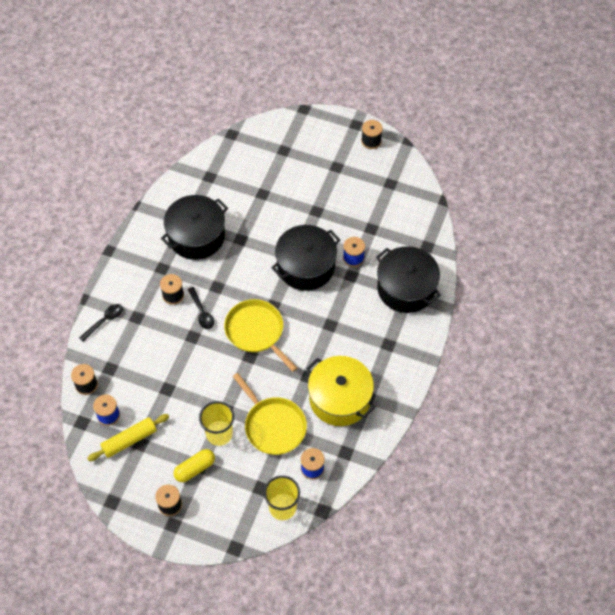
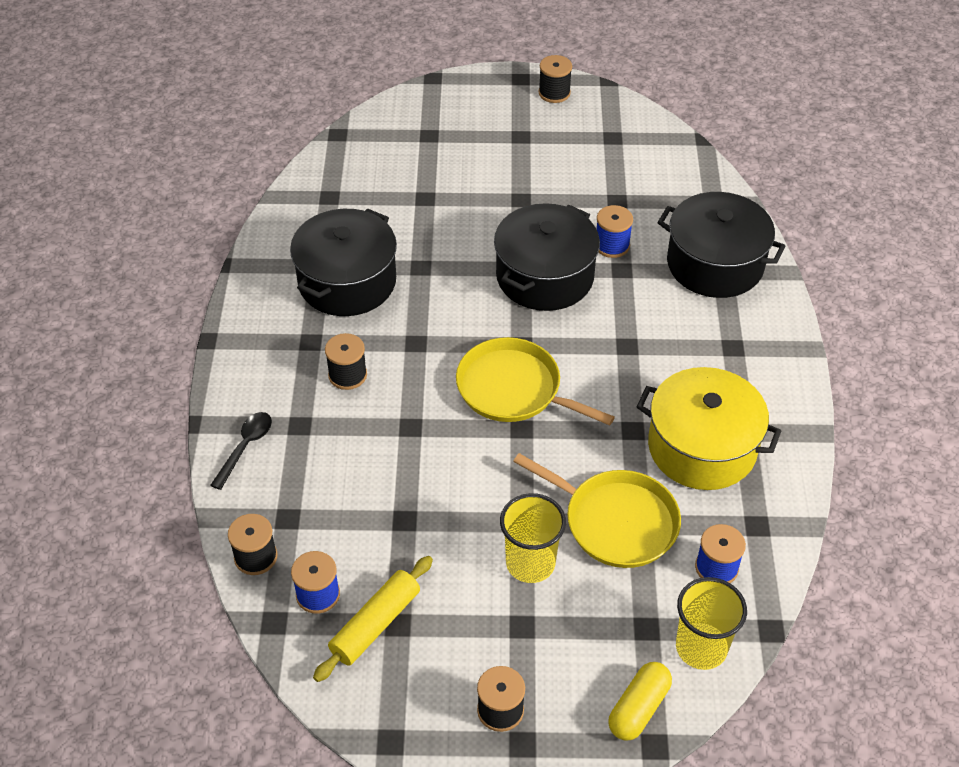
camera: 20 degrees left, 10 degrees down
(195, 469) = (516, 634): yellow capsule -> yellow capsule (638, 708)
(202, 312) = (408, 387): black spoon -> none

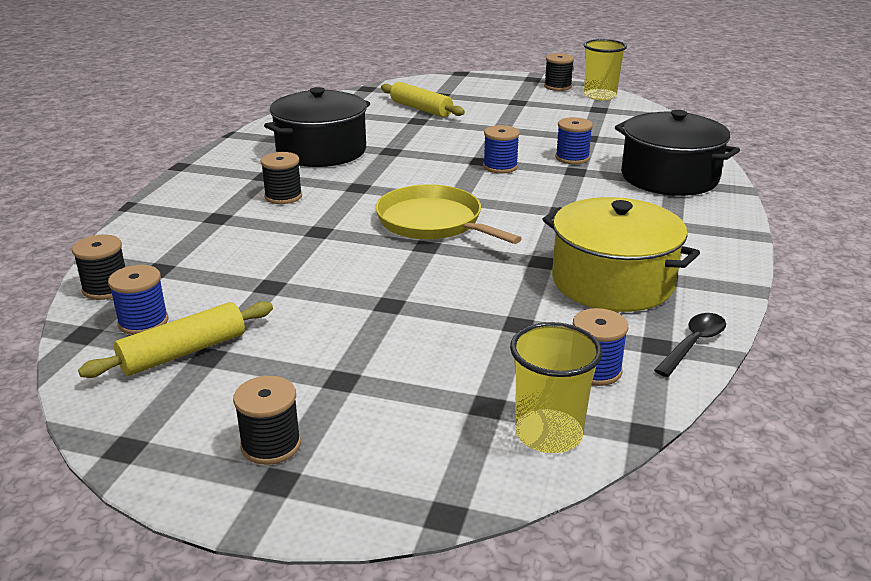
camera: 15 degrees right, 20 degrees down
(245, 447) = (158, 223): black spoon -> black spoon (693, 344)
(419, 172) = (421, 109): none -> yellow rolling pin
(530, 563) = (380, 334): yellow cup -> yellow cup (600, 96)
(545, 276) = (500, 167): black pot -> blue spool
(615, 521) = (492, 319): yellow pan -> none
(638, 708) = (442, 475): yellow capsule -> none

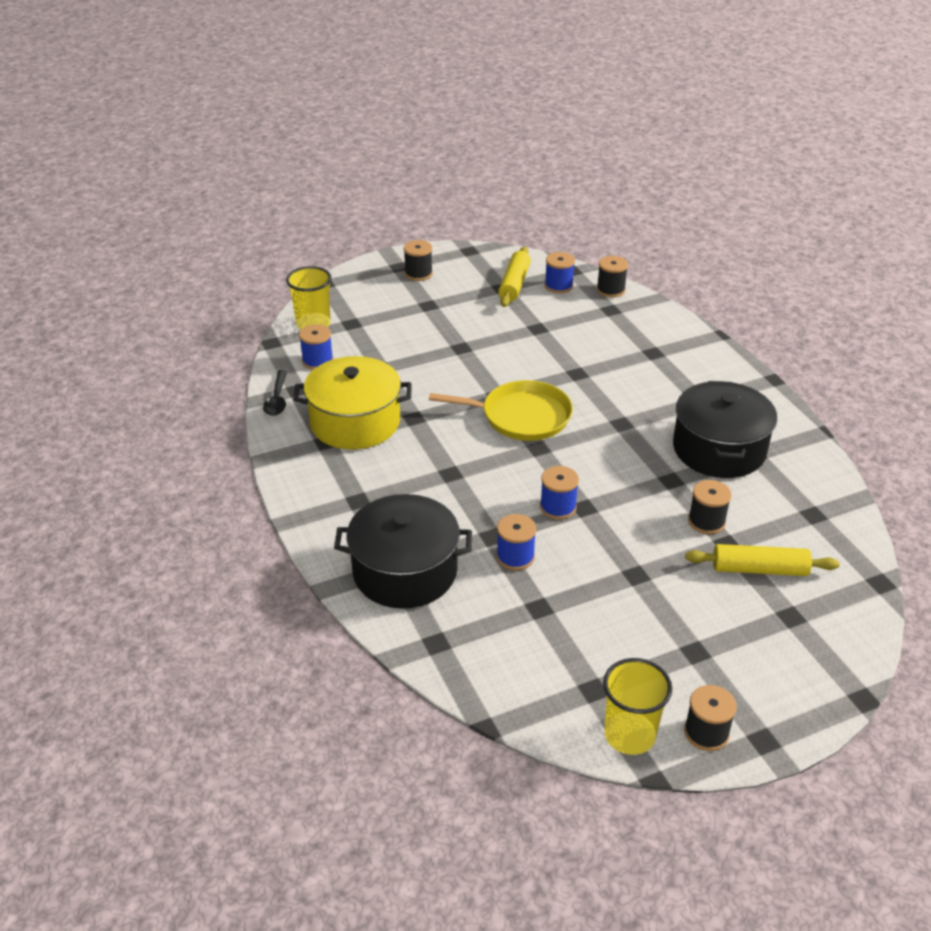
camera: 140 degrees right, 10 degrees up
(283, 196) = (651, 389): black spool -> black spool (706, 521)

